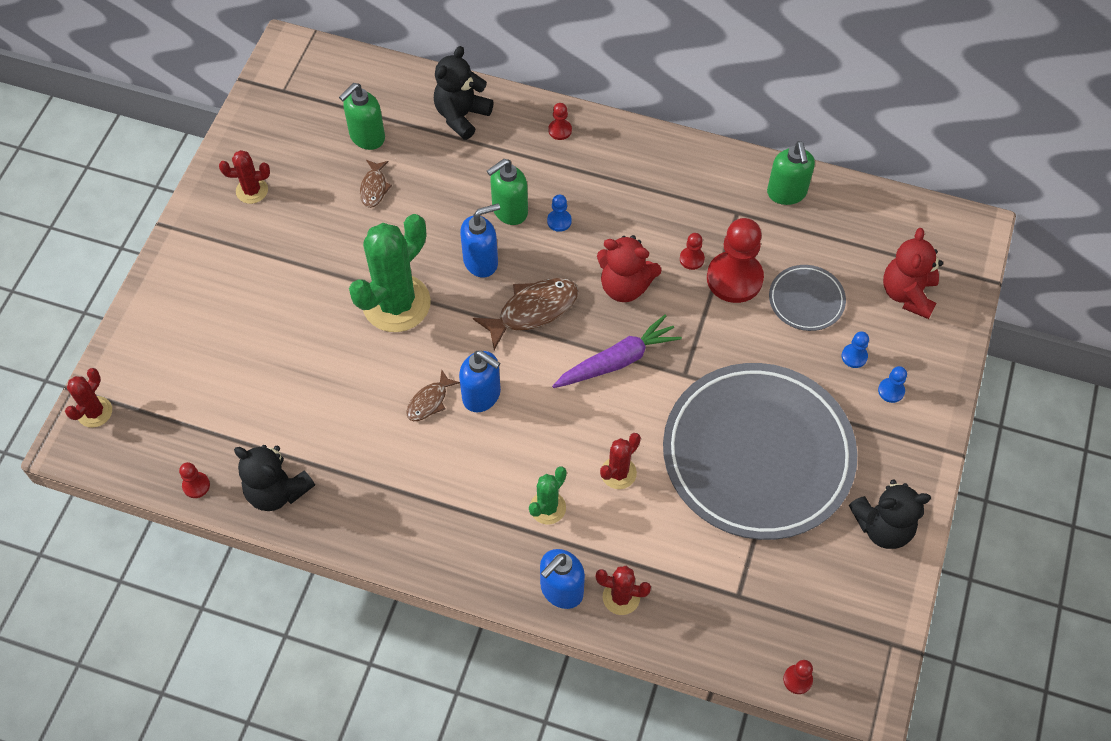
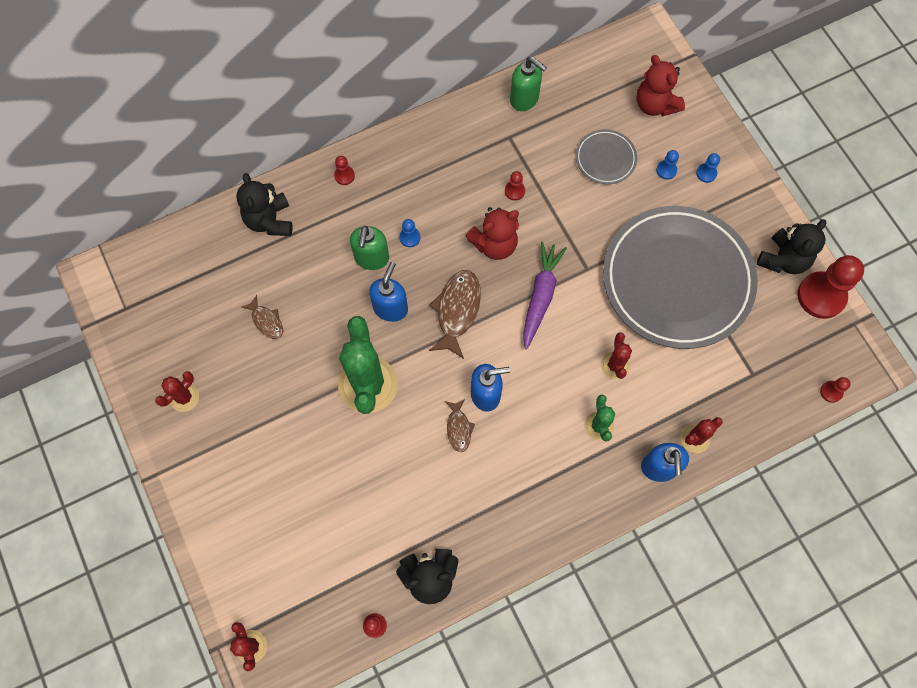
camera: 45 degrees left, 10 degrees up
(367, 137) = (222, 290): green soap dispenser -> none
(734, 278) = (552, 181): red pawn -> red pawn (821, 296)

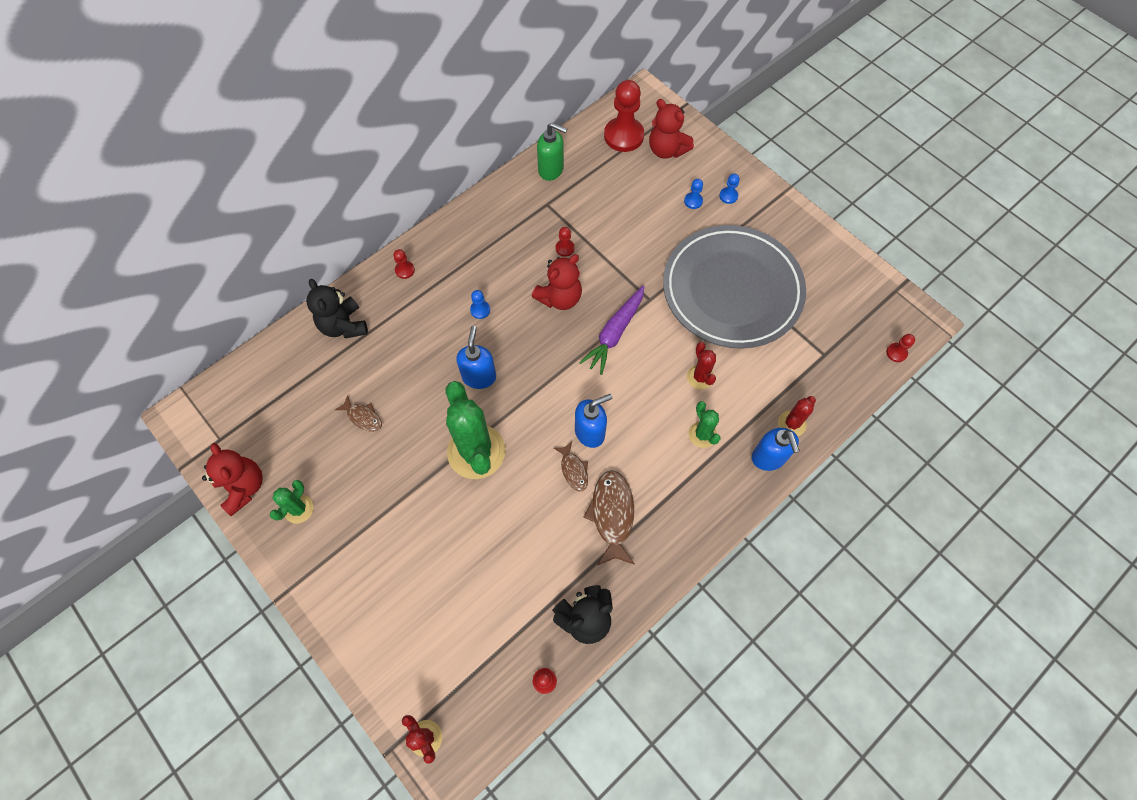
camera: 15 degrees left, 5 degrees down
(137, 362) = (243, 487): none -> red teddy bear
(184, 397) = (298, 509): red cactus -> green cactus
(371, 258) = (449, 336): green soap dispenser -> none
(457, 311) = (542, 364): brown fish -> brown fish (612, 514)
(540, 296) = (615, 333): purple carrot -> purple carrot turned 150 degrees counterclockwise
(605, 158) = (637, 203): grey plate -> none
(783, 259) = (817, 252): black teddy bear -> none
(821, 296) = (860, 274): red pawn -> red pawn (623, 136)

